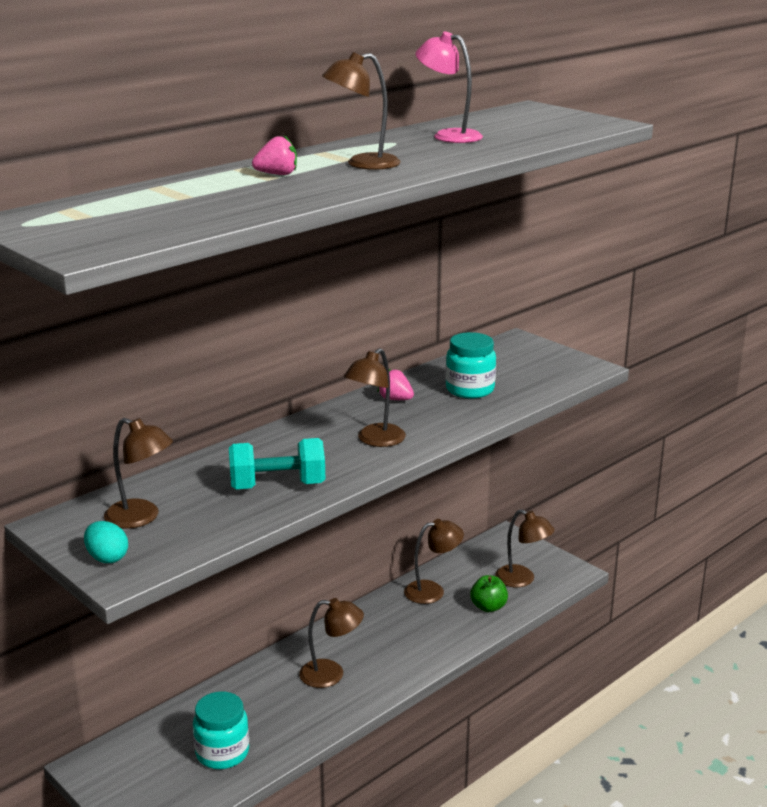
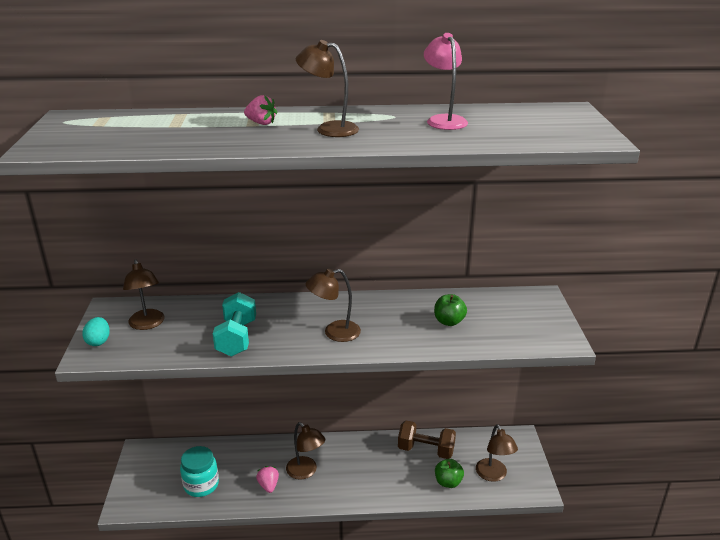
camera: 40 degrees right, 5 degrees up
(277, 486) = (237, 338): turquoise dumbbell -> turquoise dumbbell turned 60 degrees clockwise
(395, 399) = (390, 308): pink strawberry -> pink strawberry (268, 485)
(432, 591) = (426, 450): brown lamp -> brown dumbbell
(470, 389) = (449, 321): turquoise jar -> green apple

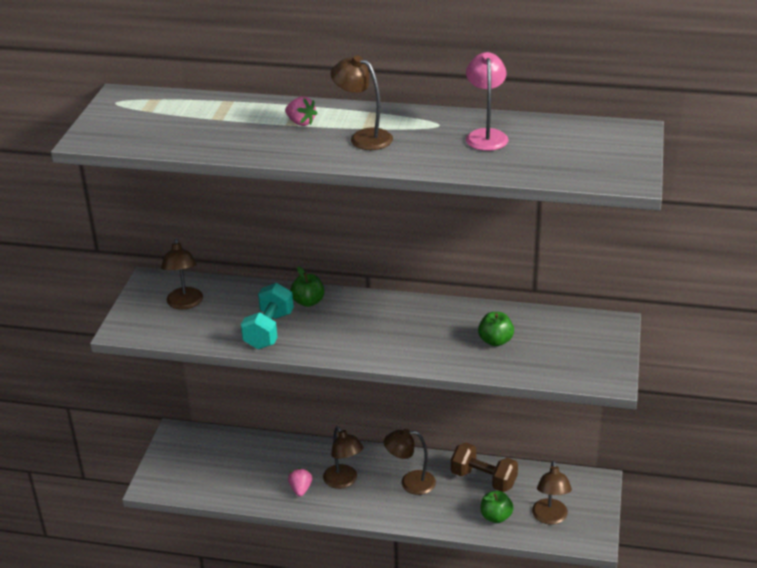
camera: 15 degrees right, 5 degrees up
(98, 341) = (135, 316): turquoise egg -> none
(201, 485) = (231, 477): turquoise jar -> none
(266, 309) = (308, 302): none -> green apple
(334, 332) = (369, 337): brown lamp -> brown lamp (410, 483)

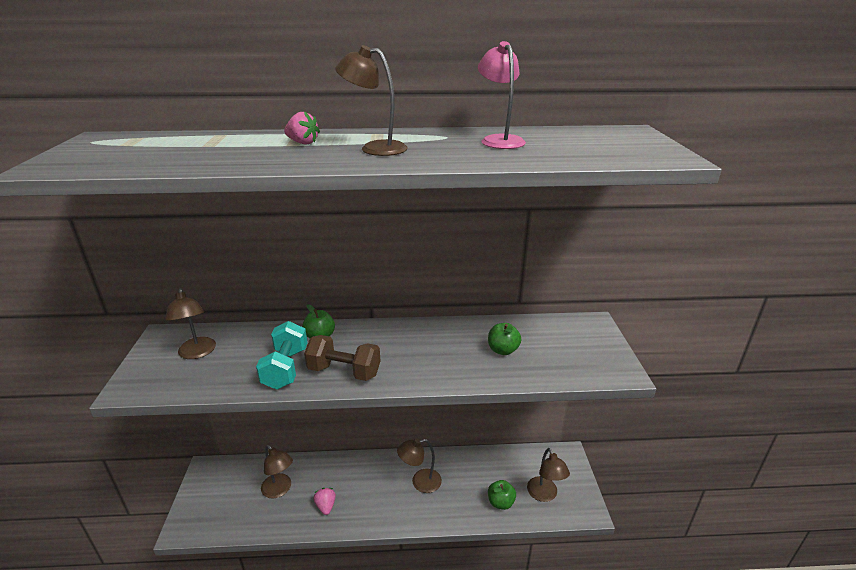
camera: 15 degrees left, 5 degrees down
(344, 481) = (363, 491): brown lamp -> brown lamp (279, 490)
(483, 479) = (479, 468): brown dumbbell -> brown dumbbell (344, 371)

